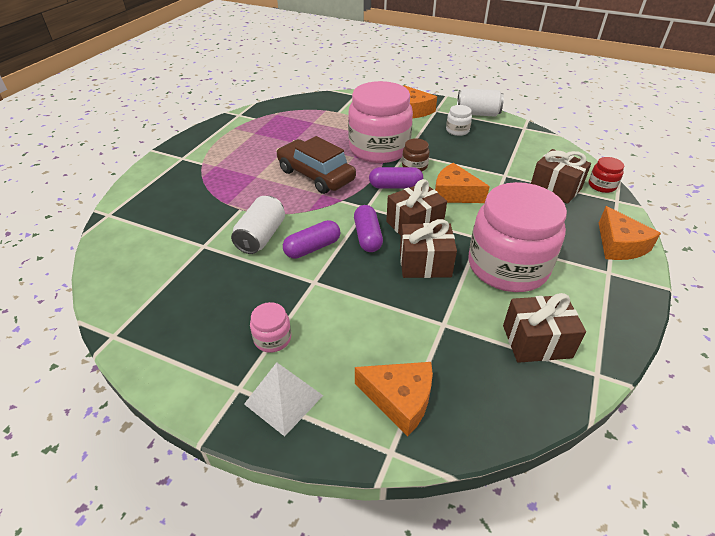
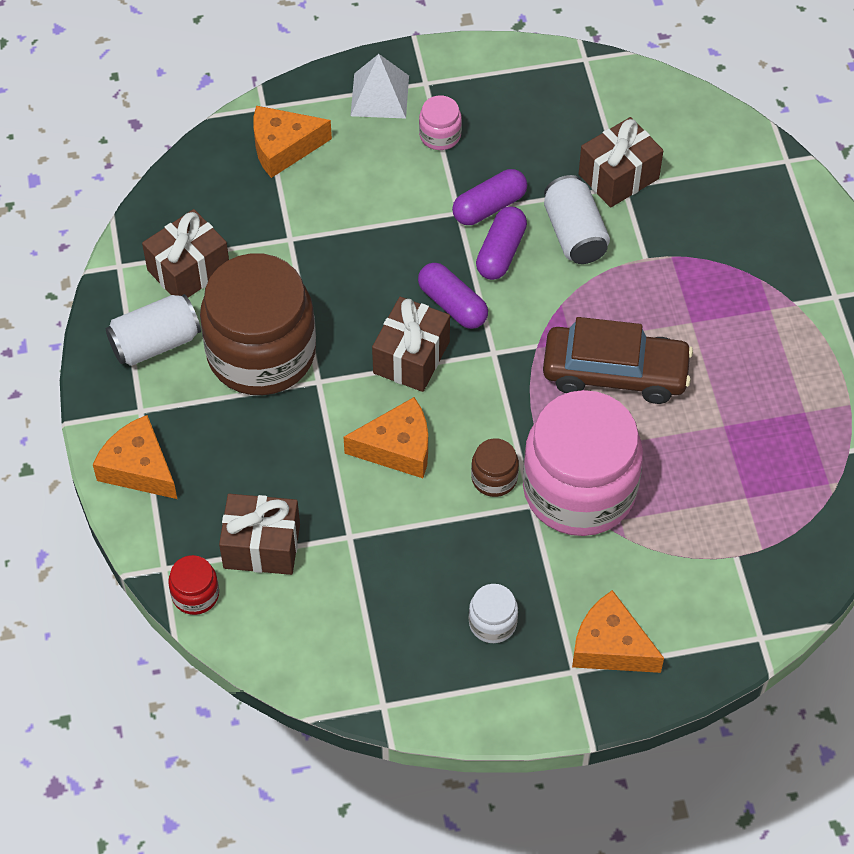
camera: 145 degrees right, 15 degrees up
(395, 186) = (488, 415): purple capsule -> purple capsule (489, 207)
(425, 263) = (357, 303): brown gift -> brown gift (618, 176)
(477, 114) = (491, 706): white can -> white can (155, 343)
(507, 266) = (261, 353): pink jar -> brown jar

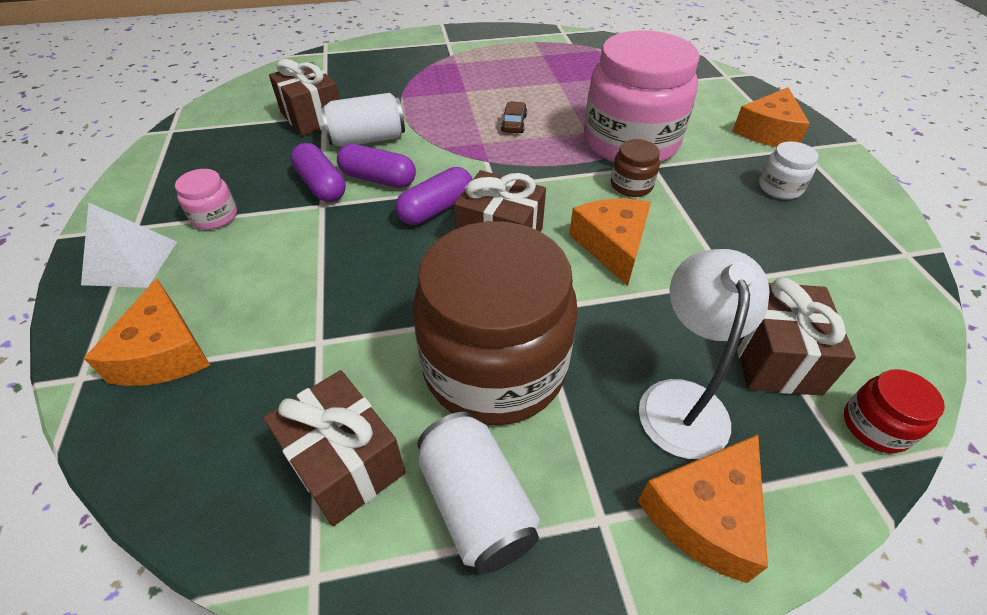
camera: 90 degrees left, 10 degrees down
(225, 472) = (682, 400): none -> white lamp
(615, 373) = (514, 124): brown car -> brown car, size x0.41

